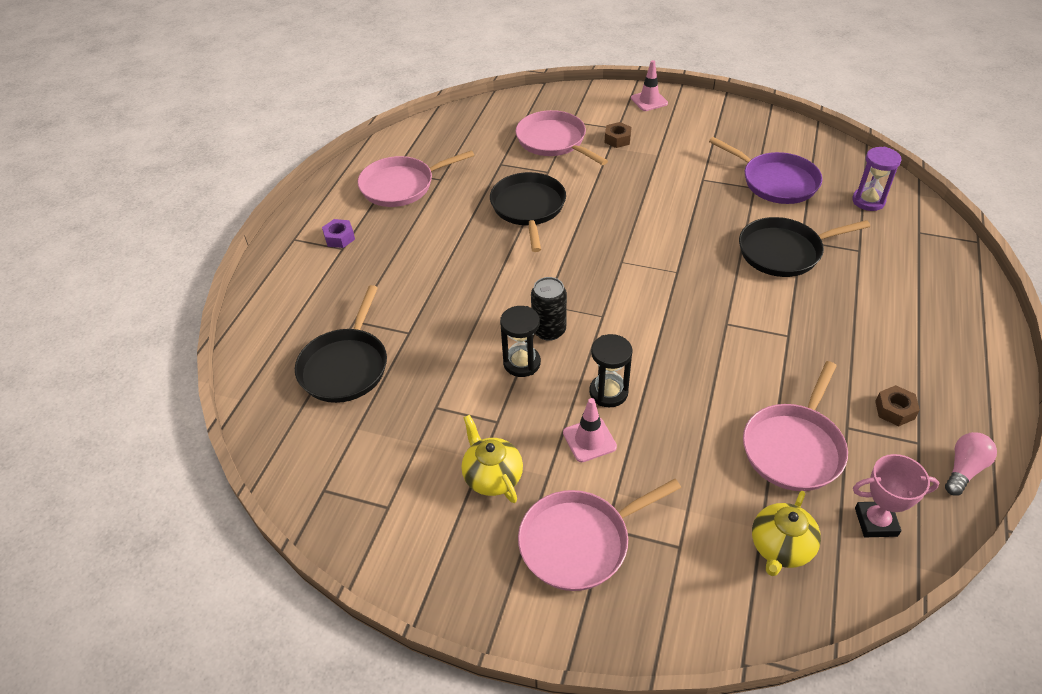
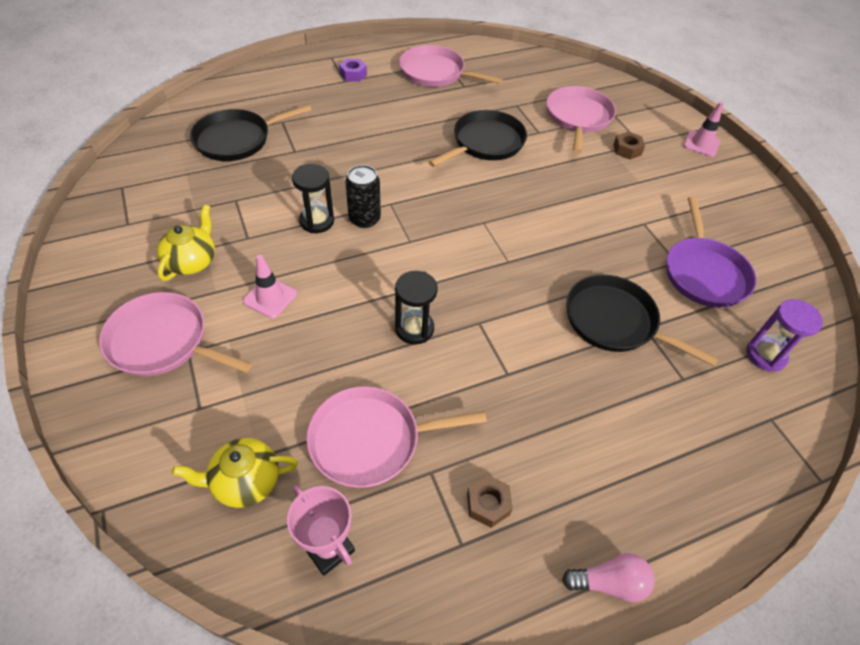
camera: 45 degrees right, 5 degrees up
(608, 392) = (329, 285): black hourglass -> black hourglass (414, 329)
(964, 469) = (458, 604): pink light bulb -> pink light bulb (609, 583)

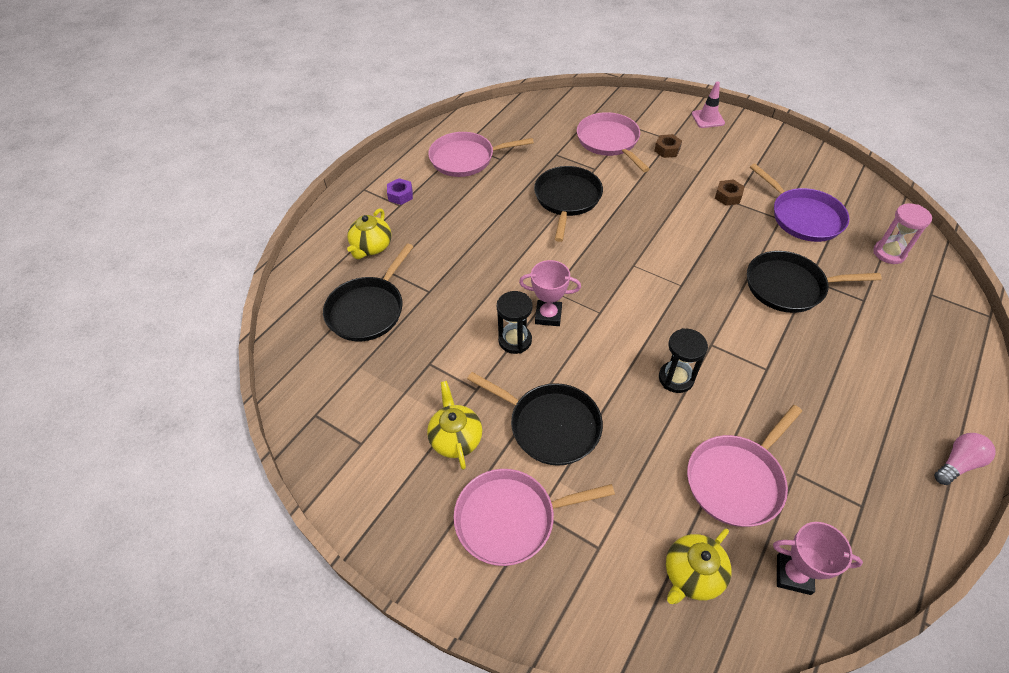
camera: 30 degrees left, 0 degrees up
(270, 297) = (550, 425): pink traffic cone -> black pan
(289, 99) = (371, 247): none -> yellow teapot
(364, 219) = (548, 315): black can -> pink trophy
(488, 504) = (848, 467): brown nut -> brown nut (728, 196)
(765, 355) = (889, 253): purple hourglass -> pink hourglass

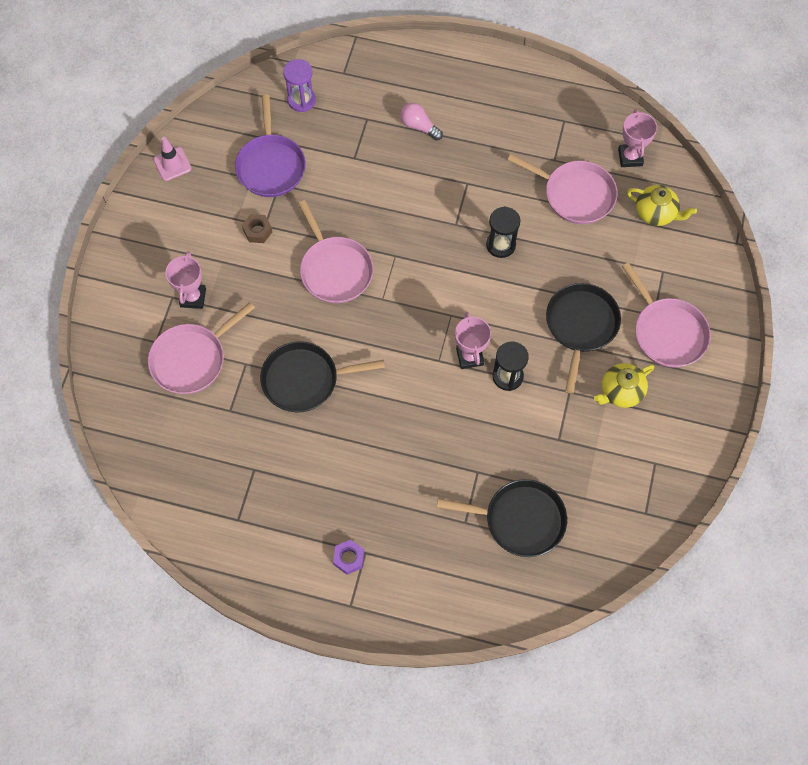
camera: 110 degrees left, 15 degrees up
(371, 247) = (438, 554): yellow teapot -> none
(465, 159) = (264, 508): pink pan -> pink pan (335, 270)
(667, 150) = (193, 297): brown nut -> pink trophy
(708, 118) = (123, 265): pink traffic cone -> pink traffic cone (172, 164)
(788, 286) = (369, 173): black pan -> none
(803, 217) = (271, 166): purple pan -> purple pan turned 135 degrees clockwise
(889, 253) = (301, 100): pink hourglass -> purple hourglass
(957, 463) = (507, 67): pink light bulb -> pink light bulb (419, 126)

